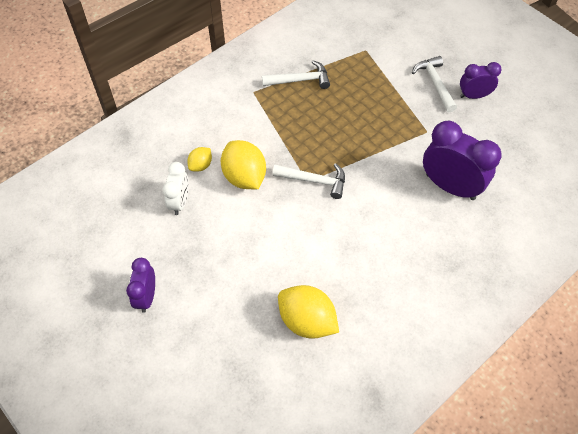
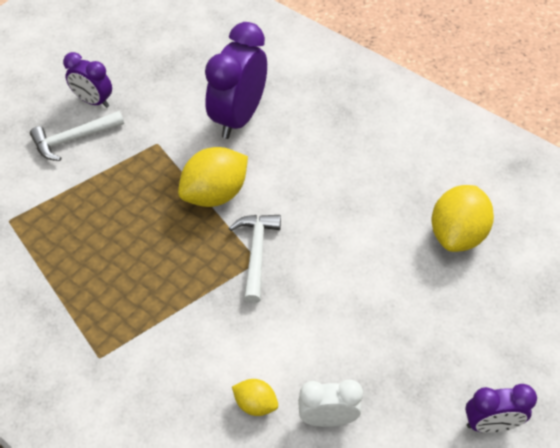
camera: 100 degrees left, 5 degrees down
(244, 177) = (266, 339): yellow lemon -> yellow lemon (215, 194)
(300, 80) = (72, 296): white hammer -> none
(473, 96) = (93, 101): purple clock -> purple clock turned 45 degrees counterclockwise

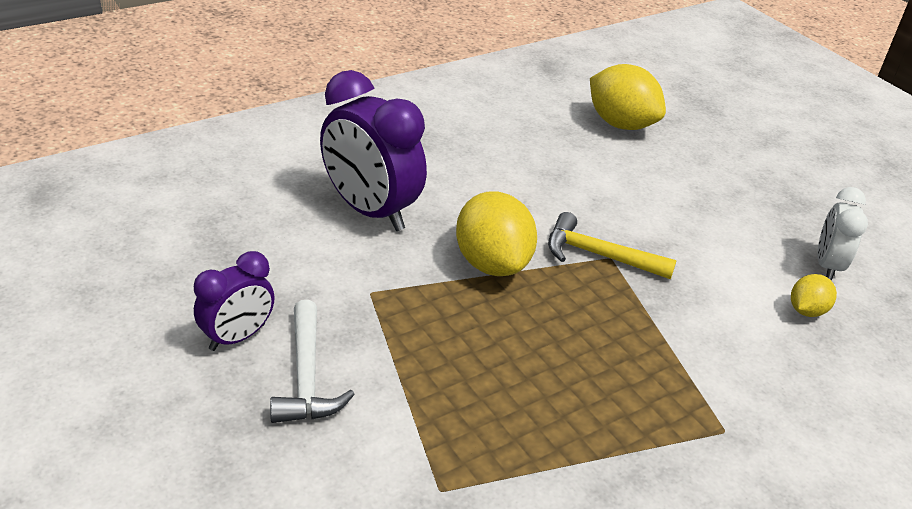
camera: 75 degrees left, 15 degrees down
(256, 253) = (599, 255): white hammer -> yellow hammer
(490, 424) = (837, 175): purple clock -> none

